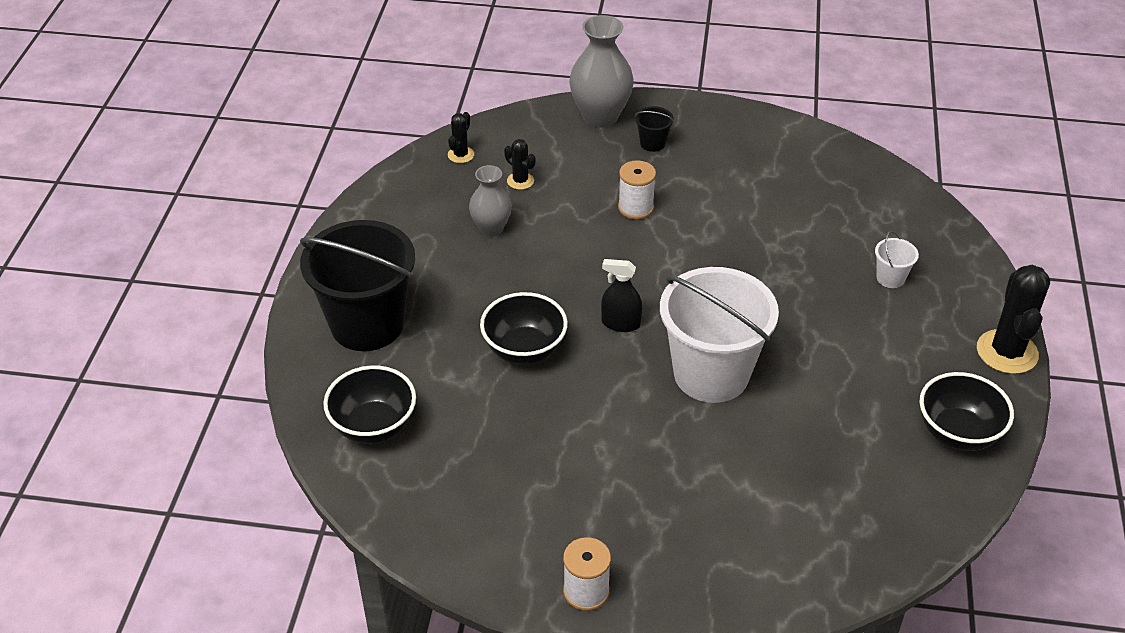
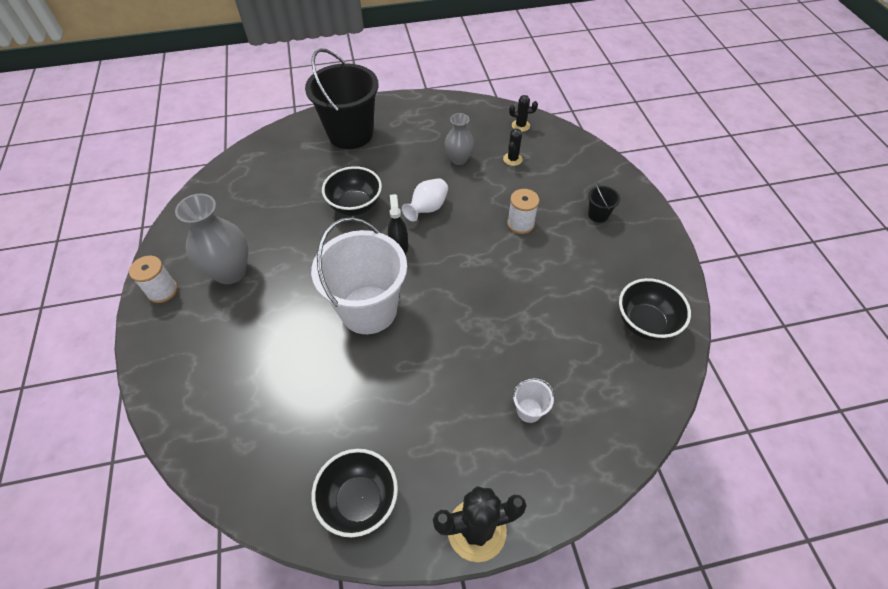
camera: 70 degrees right, 10 degrees up
(373, 426) = (272, 161): black bowl -> black bowl (645, 323)
(567, 281) = (427, 209): none -> white vase
(600, 116) = (608, 179): grey vase -> grey vase (230, 272)

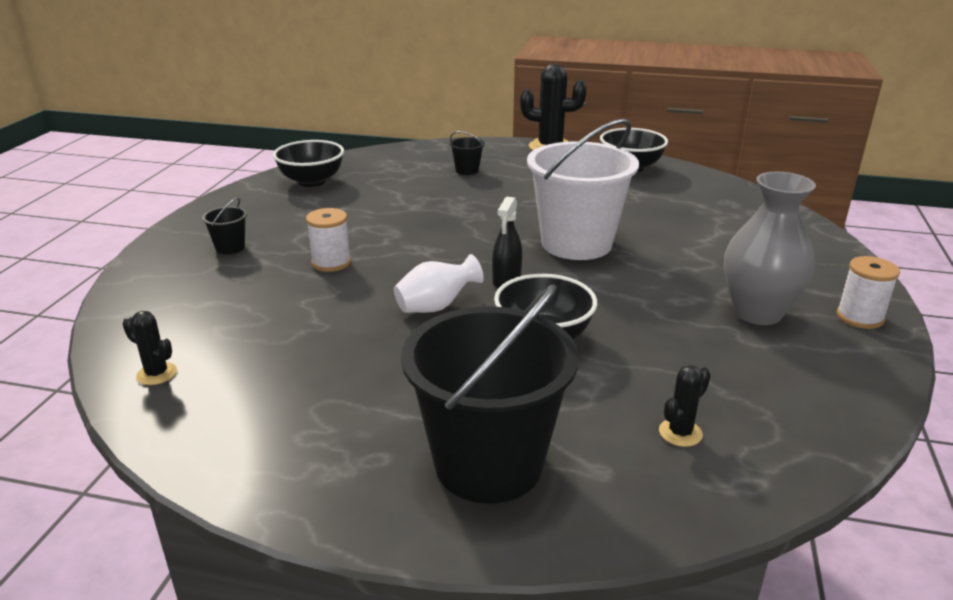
camera: 155 degrees left, 25 degrees down
(458, 159) = (325, 353): grey vase -> none
(512, 159) = (243, 329): black cactus -> black cactus (680, 433)
(529, 410) = (467, 170): white bucket -> black bucket

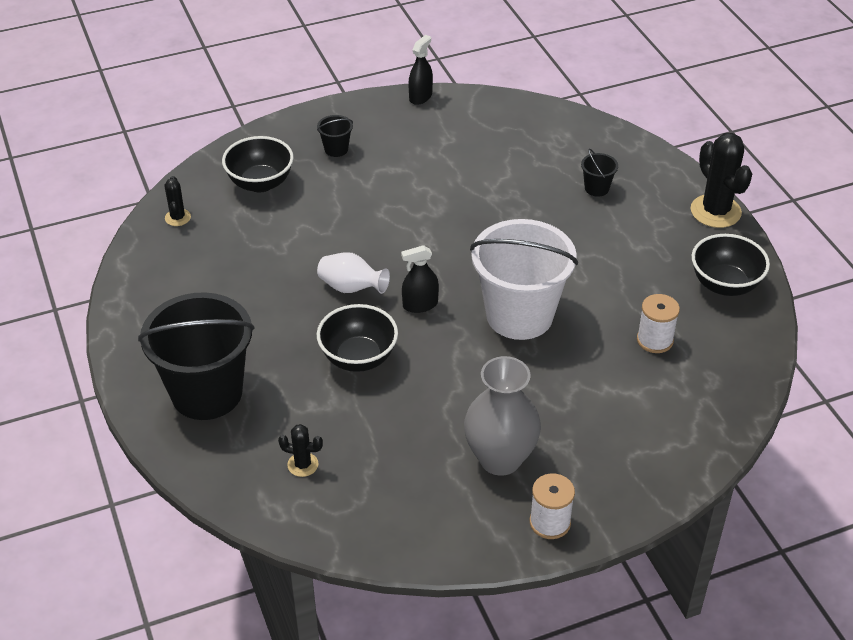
camera: 55 degrees right, 15 degrees up
(239, 192) = (420, 97): none -> black spray bottle
(312, 182) = (477, 120): black bowl -> black bowl (260, 183)
(331, 263) = (362, 207): white spool -> white spool (655, 340)

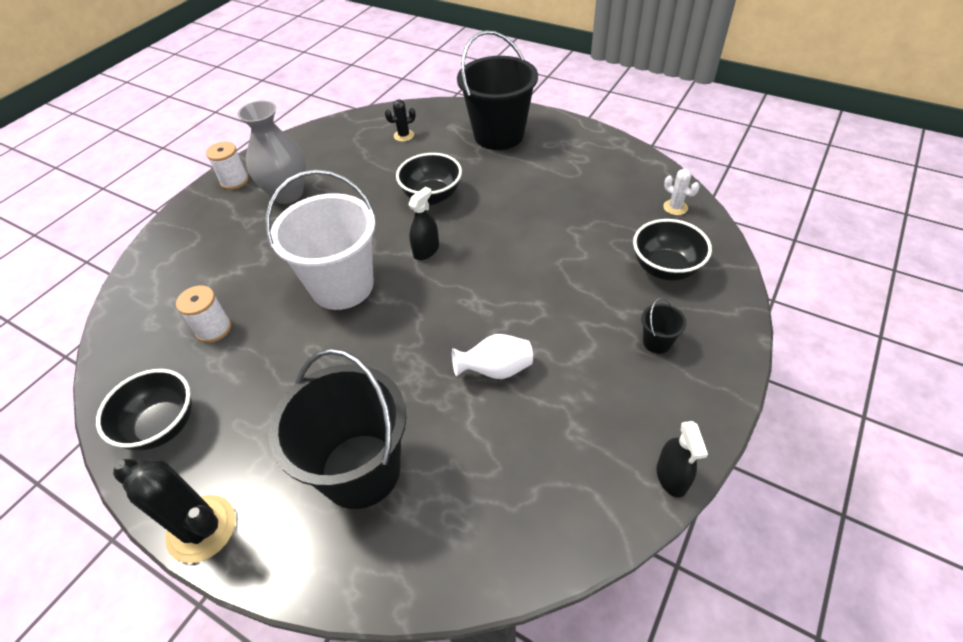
camera: 145 degrees right, 5 degrees up
(177, 218) = (675, 207): black cactus -> white cactus
(351, 288) = (488, 233): white vase -> white vase (495, 370)
(596, 188) = (360, 470): black bucket -> black bucket, size x2.50

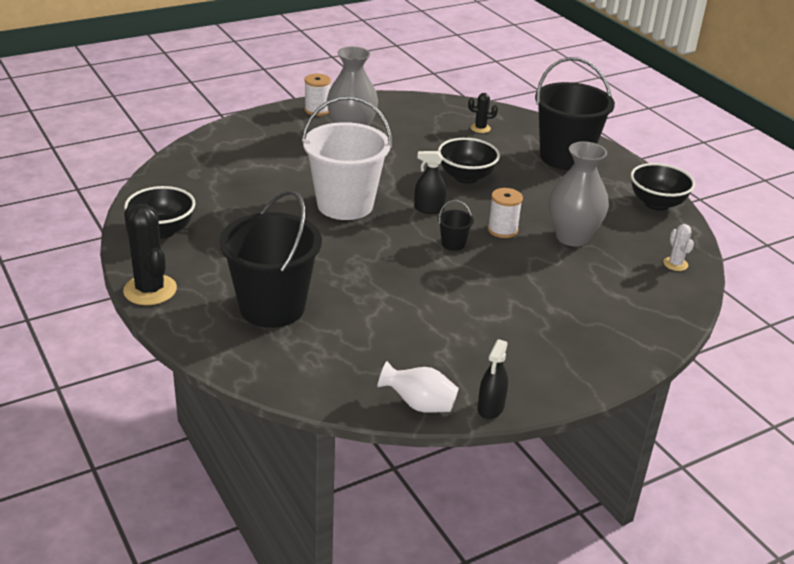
camera: 25 degrees right, 15 degrees down
(213, 329) = (234, 193): white spool -> white spool (502, 230)
(426, 250) = (429, 209): black spray bottle -> black spray bottle turned 150 degrees counterclockwise
(495, 370) = (416, 297): white vase -> white vase (419, 405)
(573, 220) = (572, 237): none -> grey vase
(657, 342) = (562, 336): black bucket -> black bucket (453, 244)
(665, 268) = (620, 297): black bowl -> black bowl (657, 204)

